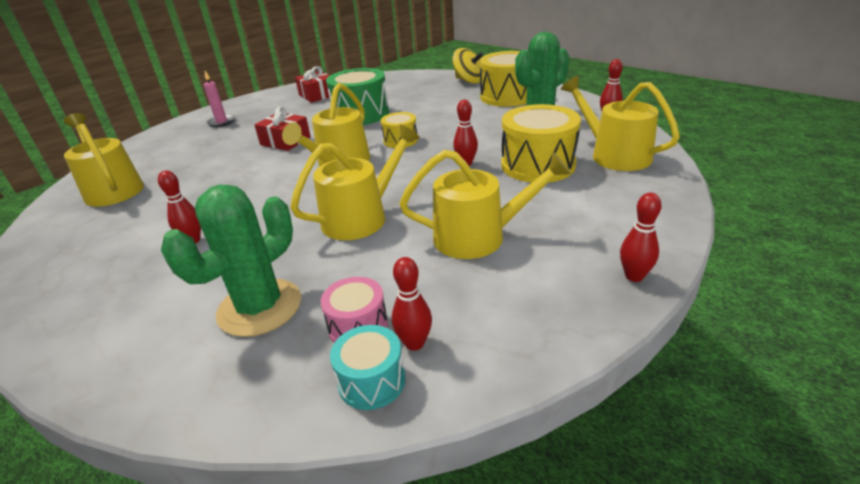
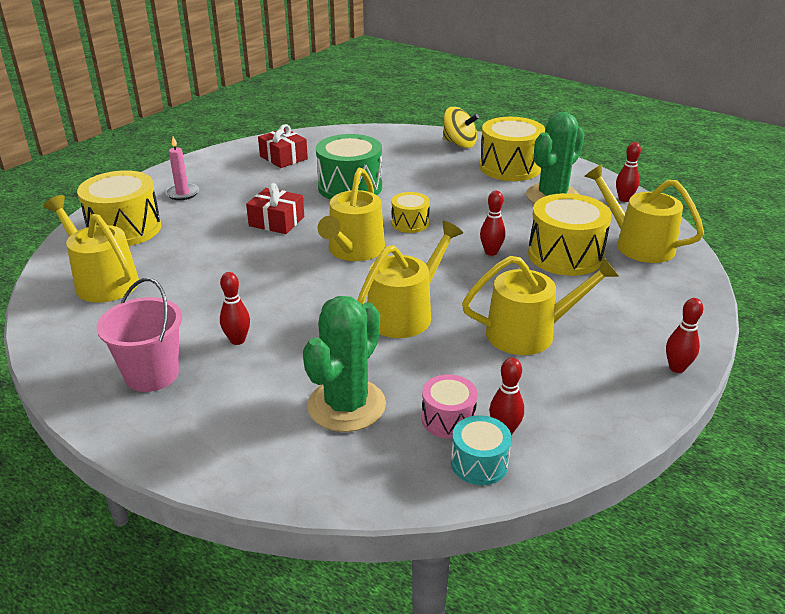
camera: 10 degrees left, 0 degrees up
(96, 271) = (152, 374): none -> pink bucket
(159, 149) = (125, 229): none -> yellow drum

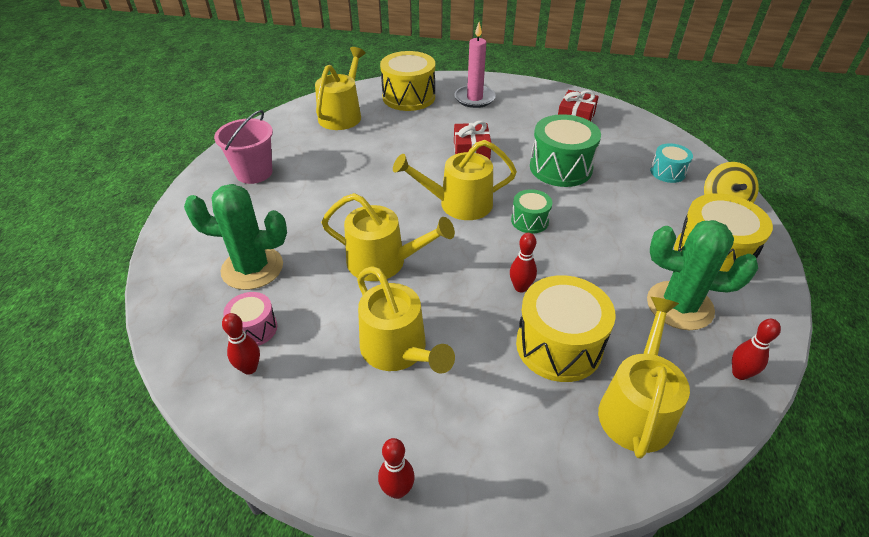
camera: 65 degrees right, 10 degrees up
(182, 193) = (474, 98): pink candle -> pink candle, size x1.53
(237, 340) = (305, 192): red bowling pin -> none
(410, 223) = (529, 221): yellow drum -> green drum
(479, 463) = (206, 362): turquoise drum -> turquoise drum (667, 172)

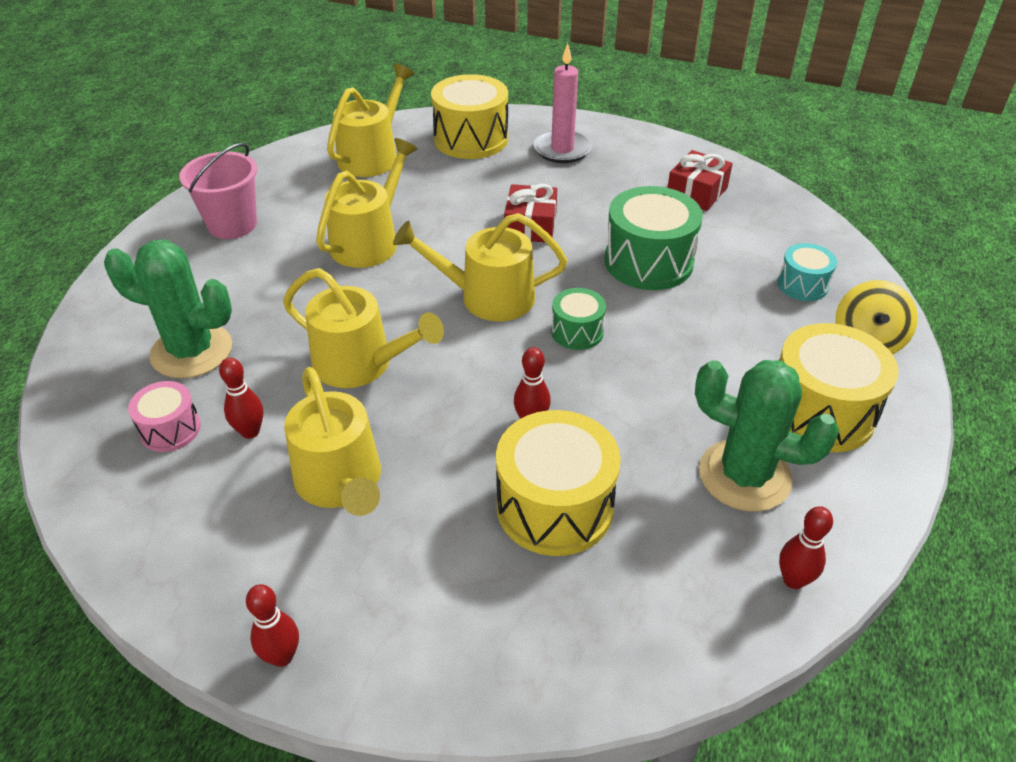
camera: 10 degrees right, 0 degrees up
(249, 368) = (149, 478): red bowling pin -> red bowling pin (250, 432)
(636, 409) = (629, 604): yellow watering can -> yellow watering can (369, 241)

